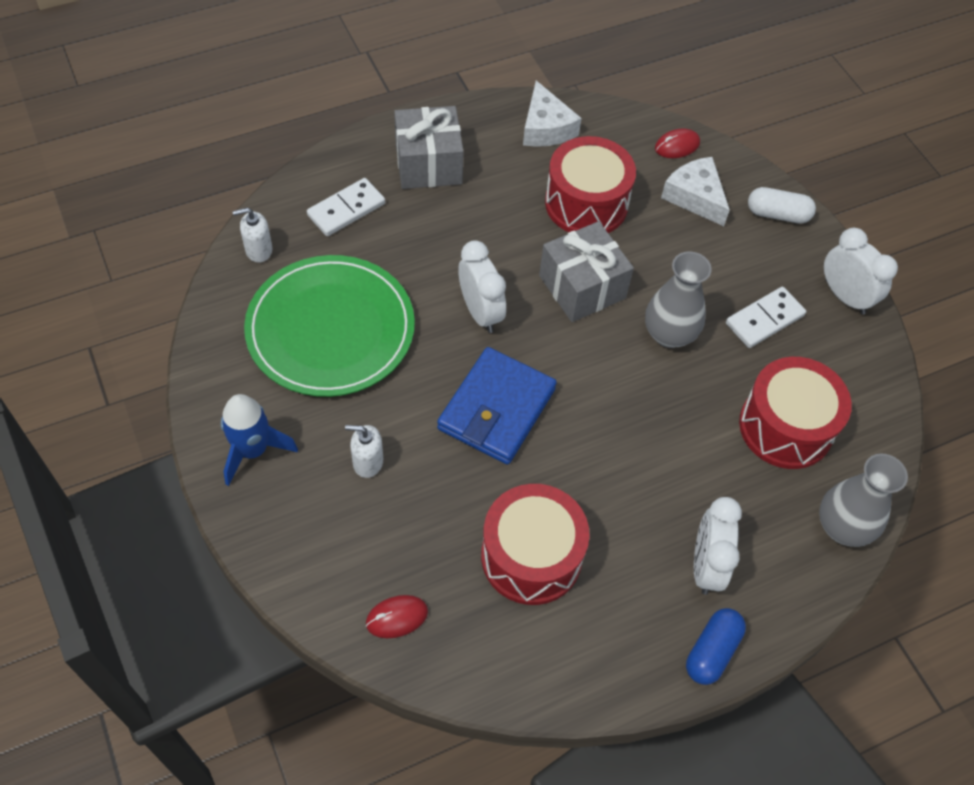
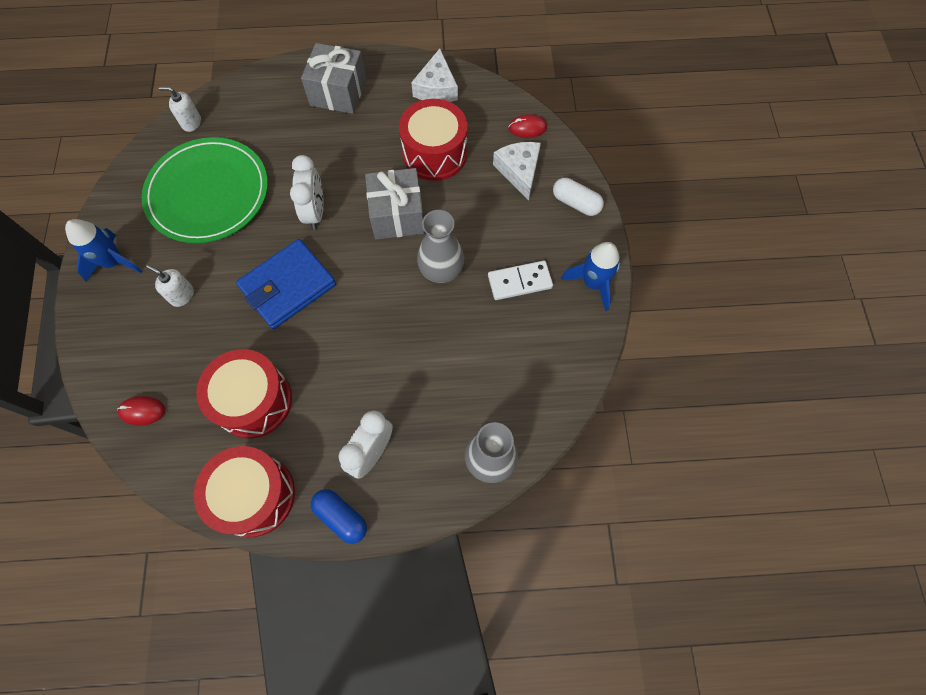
camera: 25 degrees right, 10 degrees up
(346, 209) = (264, 110): white domino -> none
(712, 651) = (341, 517): blue capsule -> blue capsule turned 75 degrees clockwise
(785, 427) = (489, 369): red drum -> red drum (254, 495)
(844, 296) = (593, 283): white clock -> blue rocket

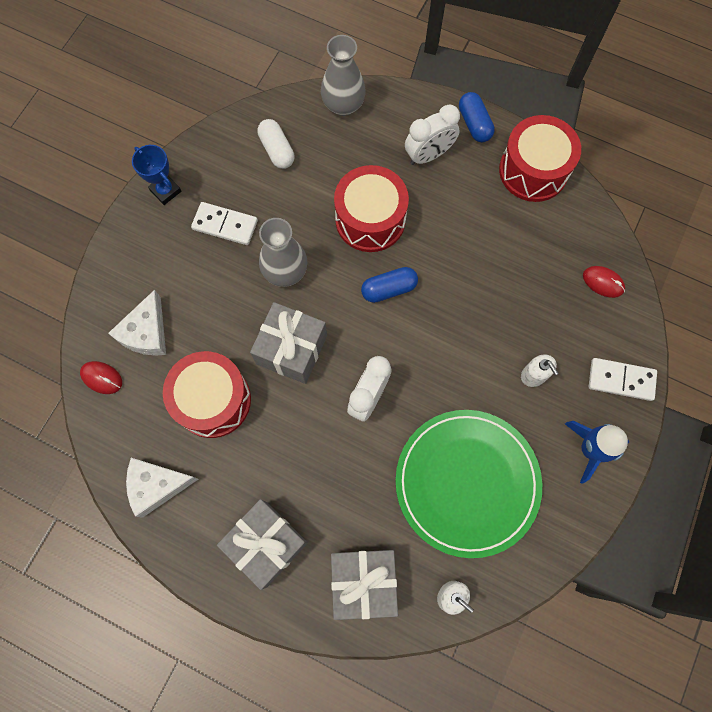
camera: 150 degrees left, 5 degrees up
(101, 329) = (621, 380): none -> white domino
(254, 401) = (505, 242): red drum -> red drum (370, 219)
(258, 103) = (363, 582): none -> grey gift
(288, 286) = (431, 331): blue wallet -> none
(343, 302) = (389, 289): none -> blue capsule
(436, 88) = (157, 486): white cheese -> white cheese turned 135 degrees counterclockwise
(576, 203) = (120, 270): white capsule -> white capsule (277, 150)
(593, 283) = (165, 191): blue rocket -> blue trophy

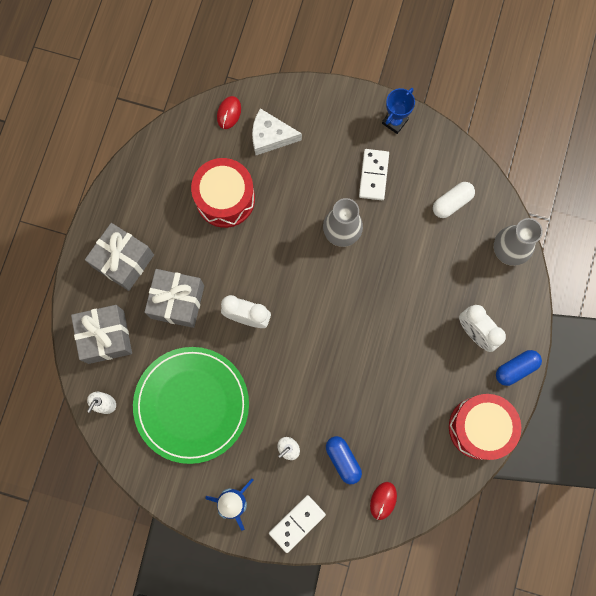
camera: 80 degrees right, 5 degrees up
(157, 486) = (154, 173): white cheese -> none
(292, 350) = (276, 250): grey gift -> grey gift (177, 302)
(370, 219) = (402, 292): red drum -> none
(389, 289) = (342, 318): blue capsule -> blue capsule (343, 460)
(621, 380) = (297, 523): white domino -> white domino turned 45 degrees clockwise

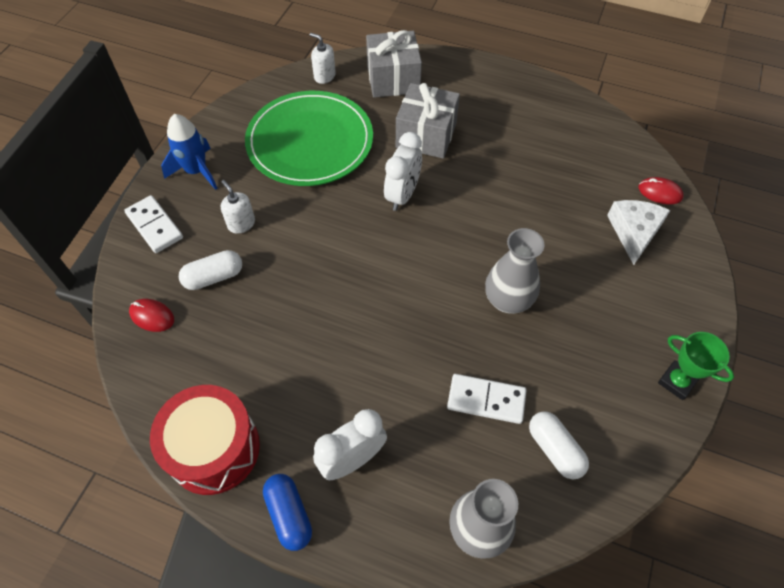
camera: 95 degrees right, 20 degrees down
(123, 261) = (474, 95): grey gift -> none
(225, 199) = (548, 183): red drum -> none
(343, 460) = (214, 277): blue capsule -> white capsule
(373, 175) = (590, 346): white domino -> white domino (486, 400)
(394, 121) = (676, 382): blue trophy -> green trophy

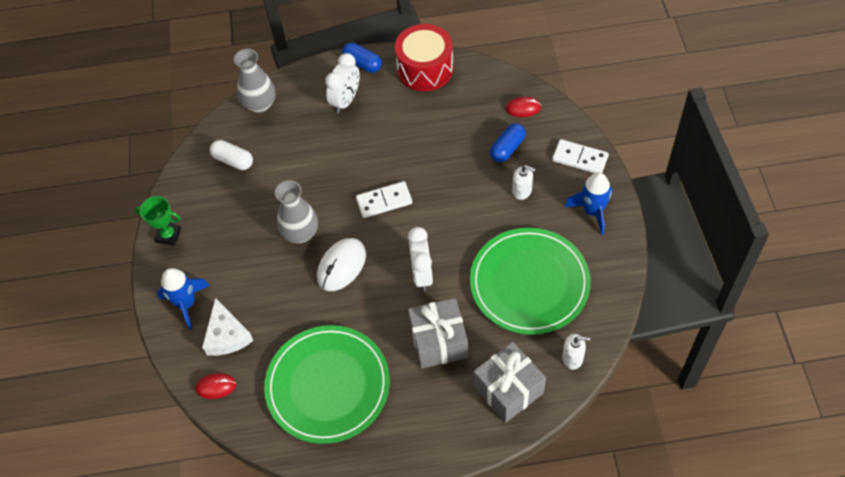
camera: 155 degrees right, 0 degrees up
(214, 277) = (507, 148): white capsule -> blue capsule
(480, 242) = (341, 266): none -> white mouse
(486, 400) = (285, 166): white domino -> white domino (384, 201)
(548, 147) = (328, 385): none -> green plate
(672, 286) = (186, 304): none -> blue rocket

